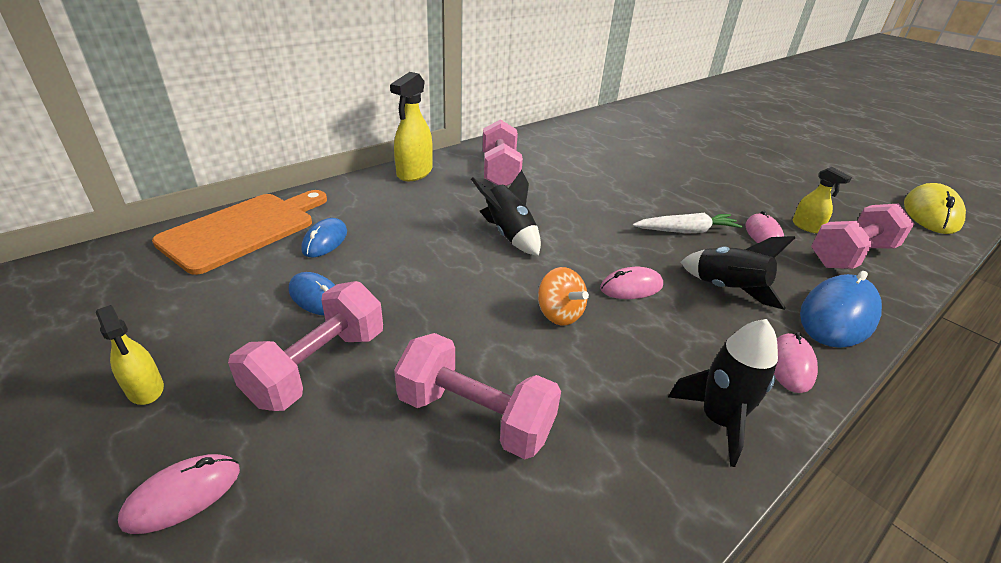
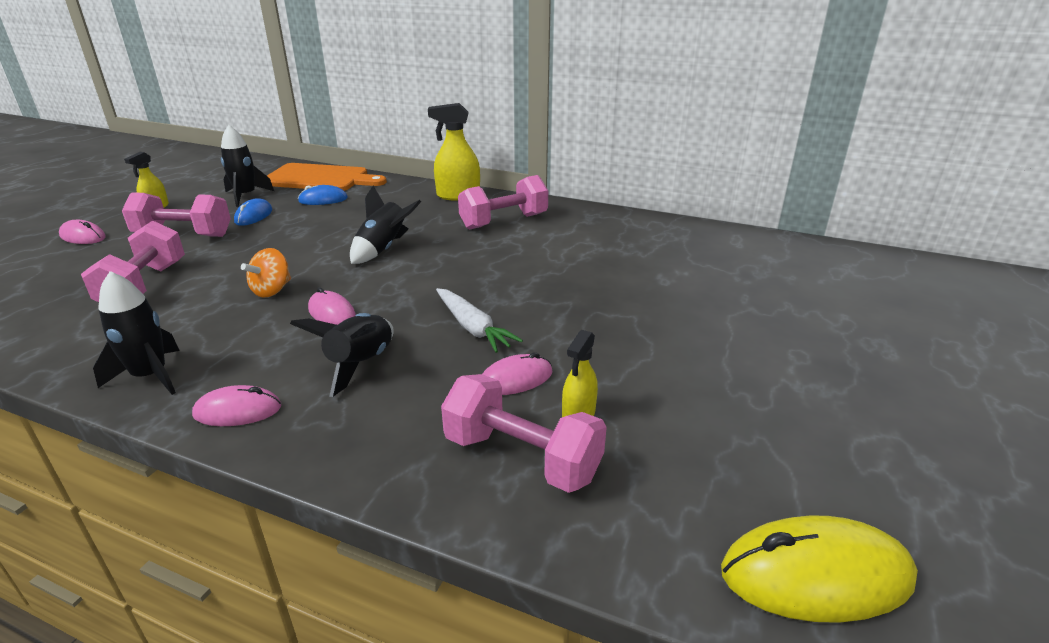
camera: 65 degrees right, 5 degrees down
(225, 294) = (246, 196): none -> black rocket
(837, 315) = (348, 443): blue mouse -> none

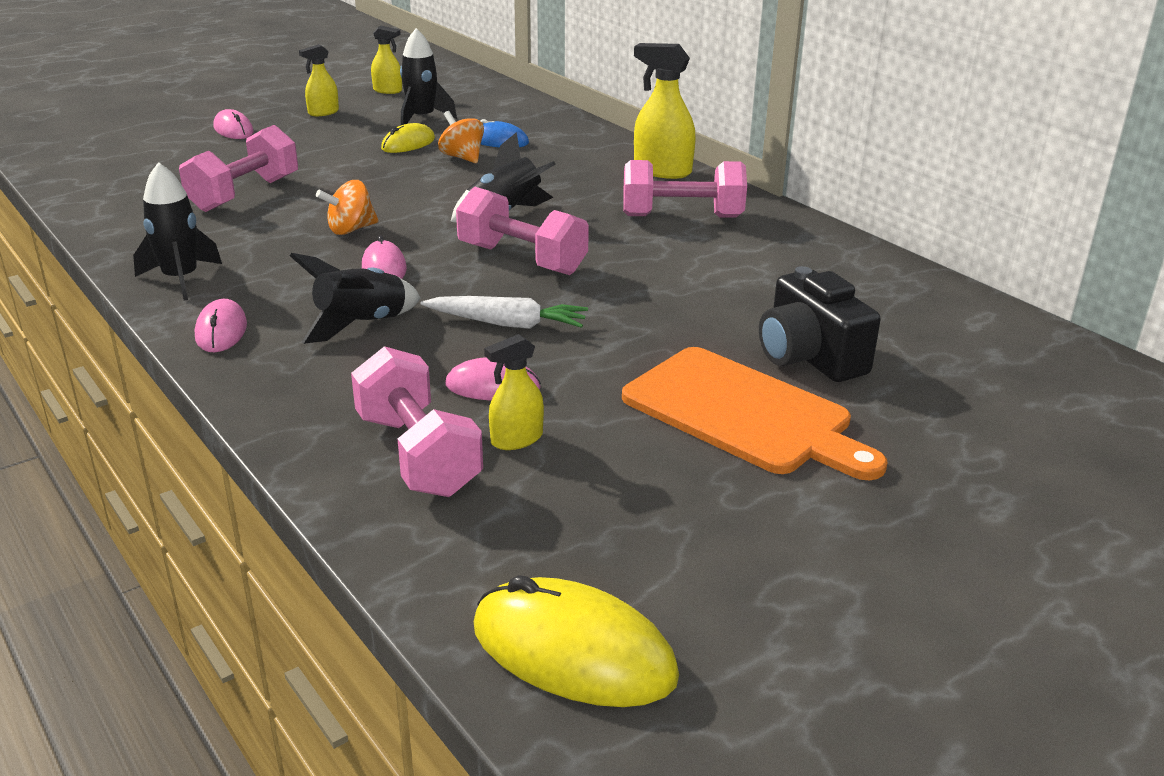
camera: 30 degrees right, 0 degrees up
(183, 235) = (322, 150): pink dumbbell -> pink dumbbell (522, 259)
(197, 182) = (388, 90): none -> yellow spray bottle
(238, 411) = (221, 331): pink mouse -> pink mouse turned 60 degrees clockwise
(254, 216) = (408, 144): blue mouse -> yellow mouse
(307, 216) = (462, 157): none -> orange spinning top
(320, 179) = (521, 114): orange cutting board -> orange cutting board (743, 414)
(472, 327) = (507, 324): white carrot -> white carrot turned 75 degrees counterclockwise
(683, 290) = (809, 357): none -> black camera

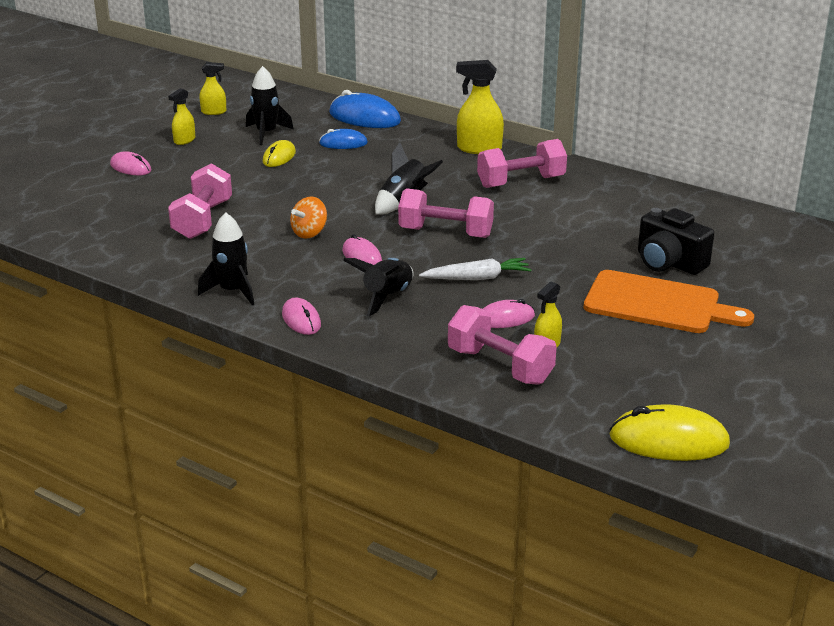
camera: 20 degrees left, 0 degrees up
(462, 157) = (330, 162): orange spinning top -> none
(553, 119) = (364, 117): none -> blue mouse

